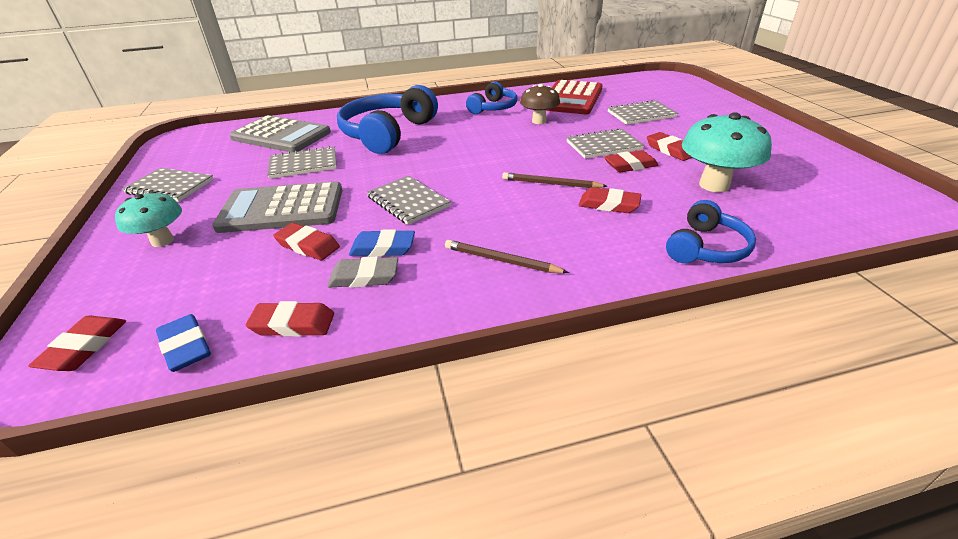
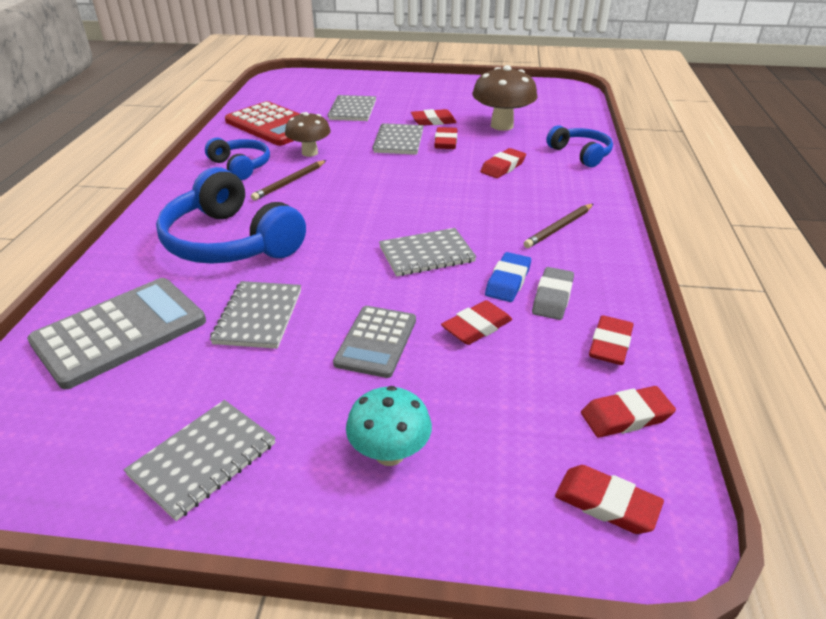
camera: 70 degrees left, 0 degrees up
(186, 346) = (626, 416): blue eraser -> red eraser
(282, 209) = (376, 341): grey calculator -> grey calculator, size x0.63
(551, 184) = (450, 179): brown pencil -> brown pencil (290, 182)
(714, 185) = (502, 126): turquoise mushroom -> brown mushroom

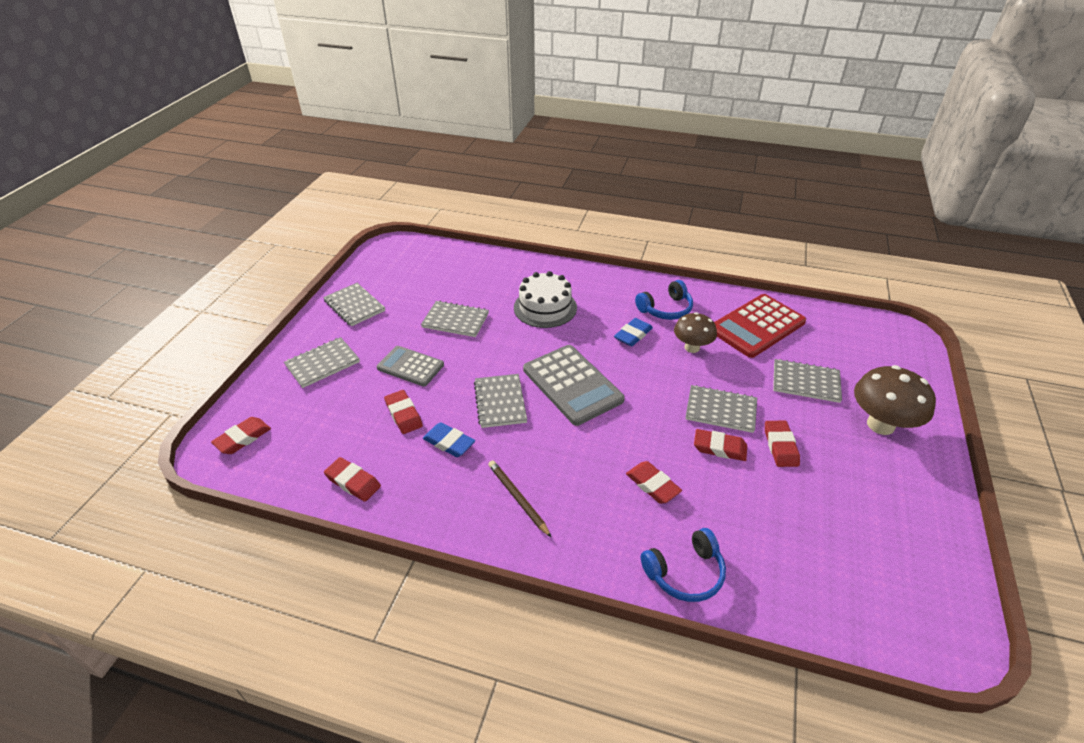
camera: 100 degrees right, 5 degrees up
(120, 332) = (462, 274): grey calculator -> grey calculator (572, 385)
(230, 242) = (545, 307): blue headphones -> white cake
(290, 182) = (633, 335): brown pencil -> blue eraser
(389, 453) = (322, 364): turquoise mushroom -> grey notebook
(502, 126) = (773, 511): brown mushroom -> brown mushroom (880, 425)
(552, 297) = (419, 464): grey eraser -> none
(626, 416) = (290, 467): red eraser -> none

